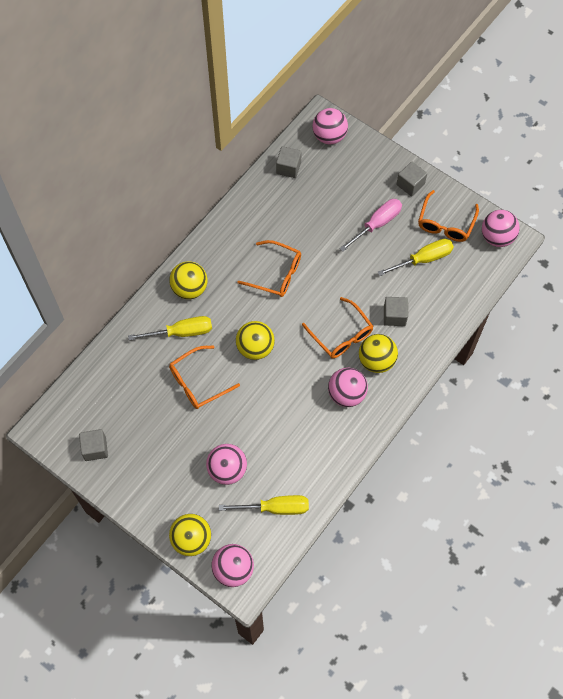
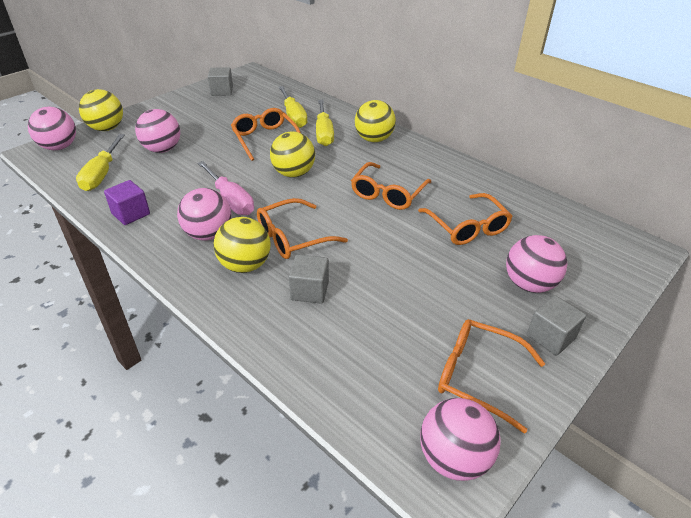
camera: 95 degrees right, 25 degrees down
(288, 168) = (547, 214): grey cube -> none
(312, 221) = (467, 227): none -> orange glasses
(329, 136) = (614, 254): pink ball -> pink ball (529, 284)
(329, 460) = (131, 214): none -> purple cube
(377, 224) = (467, 288): pink screwdriver -> pink screwdriver (230, 200)
(423, 259) = (405, 336): yellow screwdriver -> yellow screwdriver (293, 116)

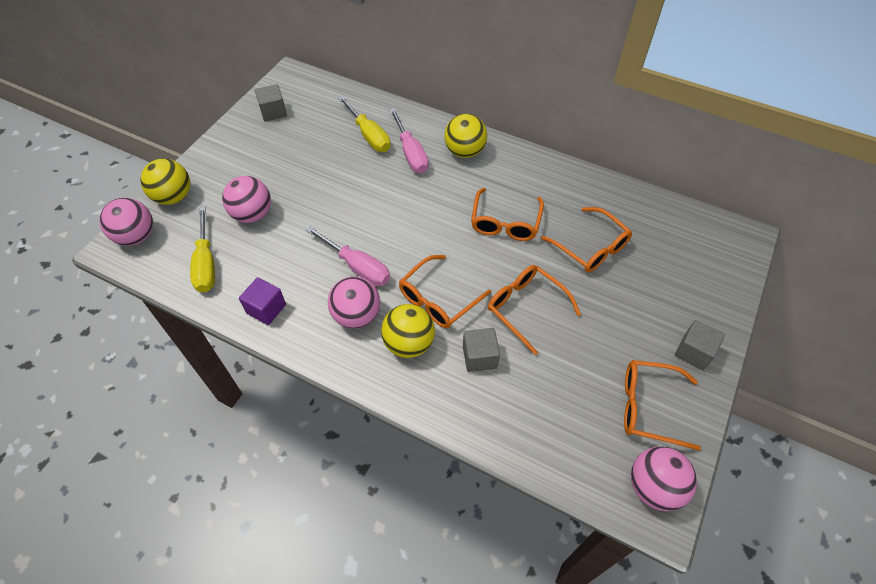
camera: 15 degrees left, 15 degrees up
(265, 139) = (354, 175): orange glasses -> orange glasses (526, 308)
(293, 173) = (404, 217): yellow ball -> none
(324, 133) = (411, 153): yellow screwdriver -> pink screwdriver
(529, 284) = (662, 301): pink ball -> none

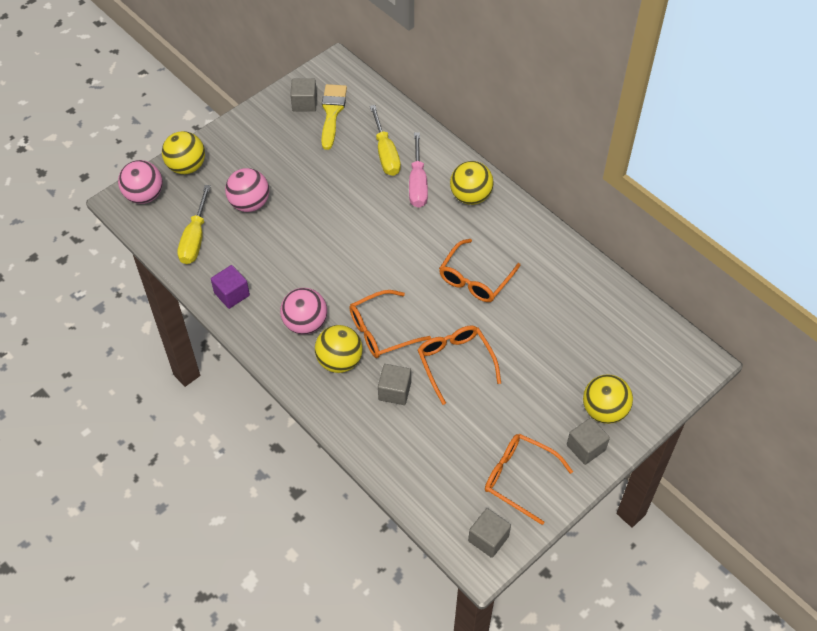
camera: 20 degrees right, 0 degrees up
(303, 114) = (332, 112): none -> yellow brush
(357, 266) = (323, 280): pink screwdriver -> none
(590, 247) = (543, 326): orange glasses -> none
(654, 487) = (488, 538): pink ball -> grey cube
(689, 310) = (604, 410): none -> yellow ball

